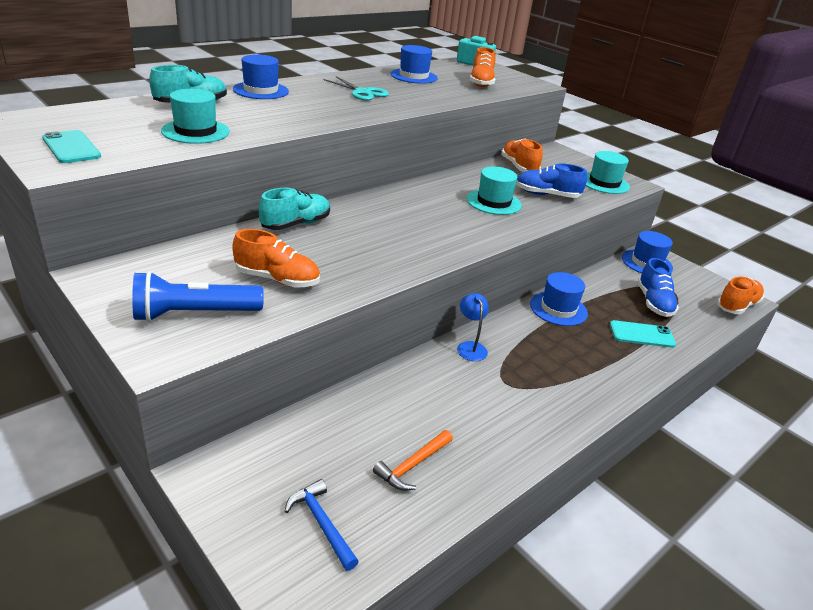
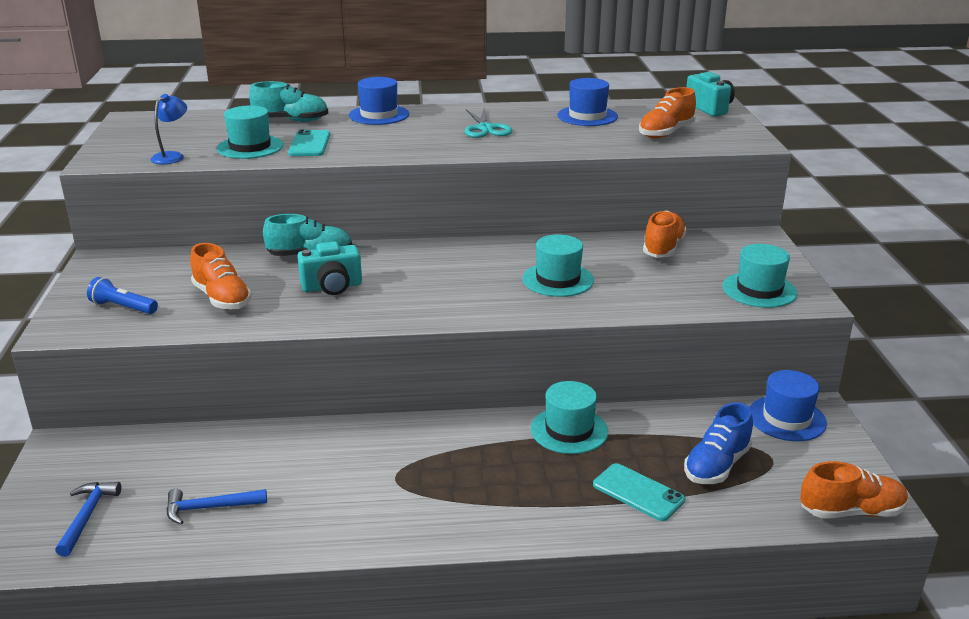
camera: 40 degrees right, 5 degrees down
(71, 147) = (135, 147): turquoise phone -> turquoise phone (309, 144)
(194, 314) = (123, 307): blue flashlight -> blue flashlight, size x0.62
(353, 245) = (332, 287): none -> turquoise camera
(413, 465) = (210, 508): orange hammer -> blue hammer
(470, 347) = (408, 433): blue lamp -> blue lamp (172, 156)
(547, 195) = (644, 286): blue shoe -> none
(558, 309) = (569, 430): blue hat -> turquoise hat

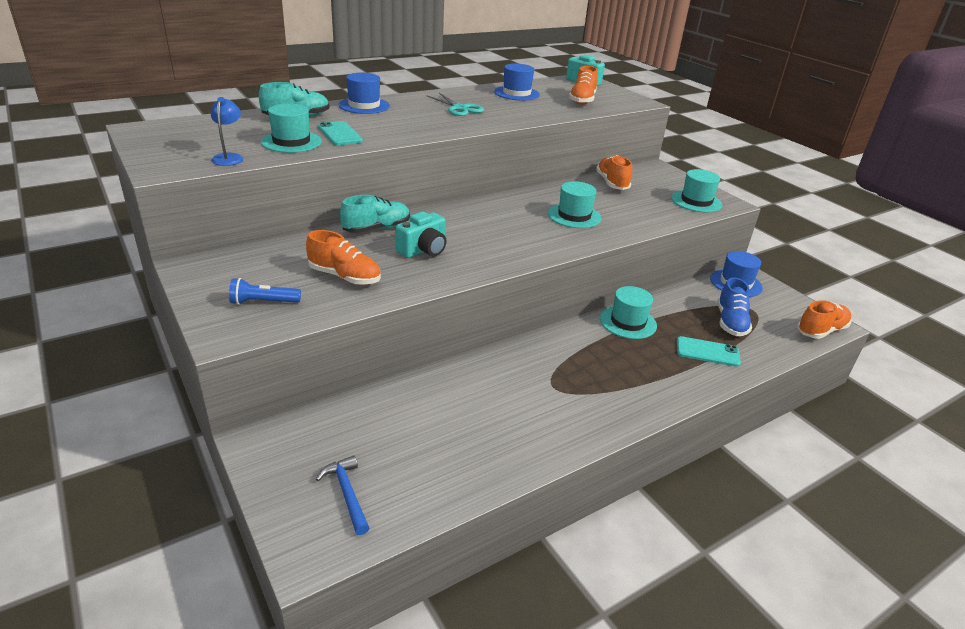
camera: 30 degrees left, 5 degrees up
(210, 508) = (443, 452): blue hammer -> none

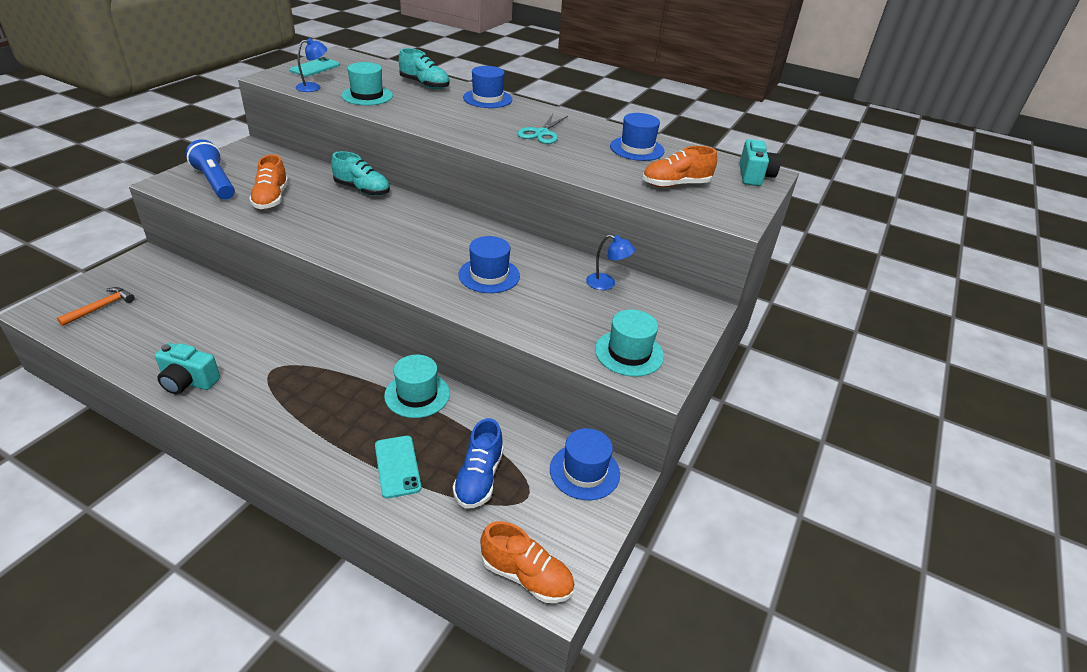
camera: 60 degrees right, 5 degrees up
(263, 302) = (215, 182): blue flashlight -> blue flashlight, size x1.62
(339, 134) = (405, 105): turquoise phone -> turquoise phone (315, 68)
(347, 493) = (101, 307): blue hammer -> orange hammer
(423, 250) = (341, 217): turquoise camera -> turquoise camera (188, 382)
(574, 216) = (489, 275): turquoise hat -> blue hat
(612, 183) = (606, 284): orange shoe -> blue lamp
(730, 322) = (479, 478): blue shoe -> blue shoe turned 60 degrees counterclockwise

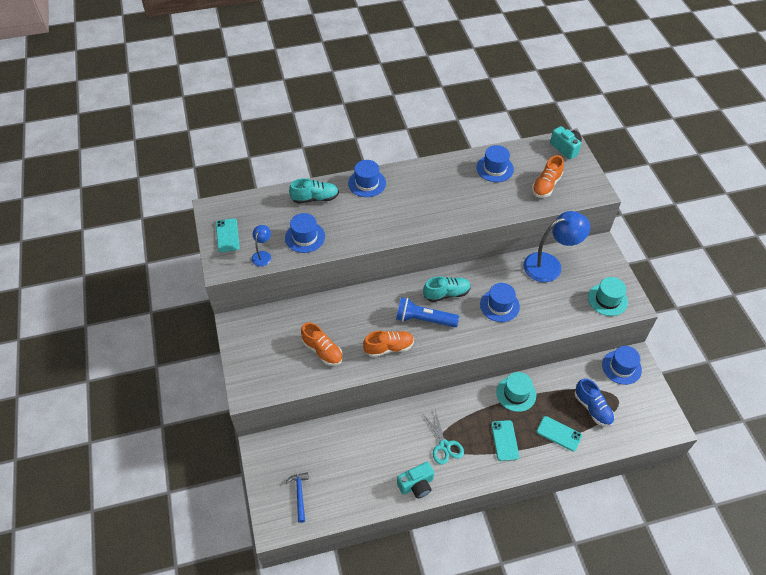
camera: 40 degrees left, 15 degrees up
(101, 307) = (299, 494): orange hammer -> blue hammer
(215, 182) = (271, 367): blue flashlight -> blue flashlight (424, 319)
(331, 421) = (504, 440): none -> turquoise phone
(362, 190) = (354, 301): turquoise shoe -> turquoise shoe (446, 294)
(367, 96) = (305, 237): turquoise hat -> blue hat
(526, 576) = (658, 430): orange shoe -> orange shoe (389, 348)
(541, 133) = (438, 193): turquoise scissors -> turquoise scissors (444, 446)
(606, 284) = (550, 265): blue lamp -> blue lamp, size x2.07

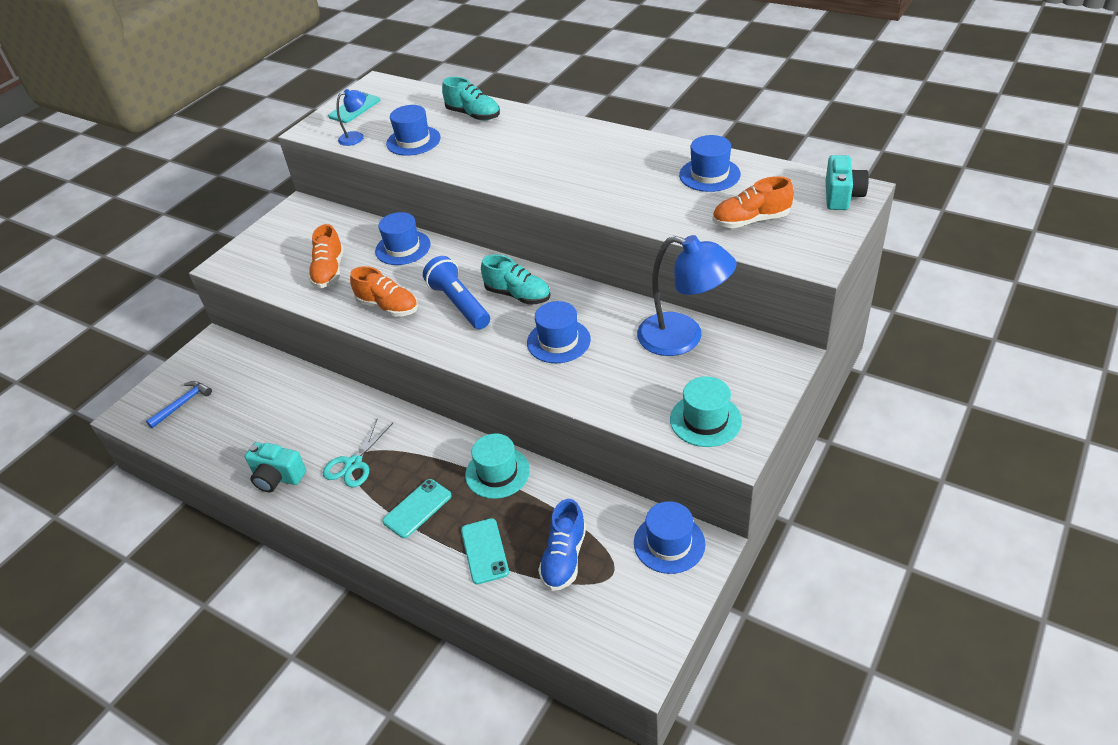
camera: 50 degrees right, 10 degrees down
(367, 183) = (543, 125): blue hat -> blue hat (403, 248)

